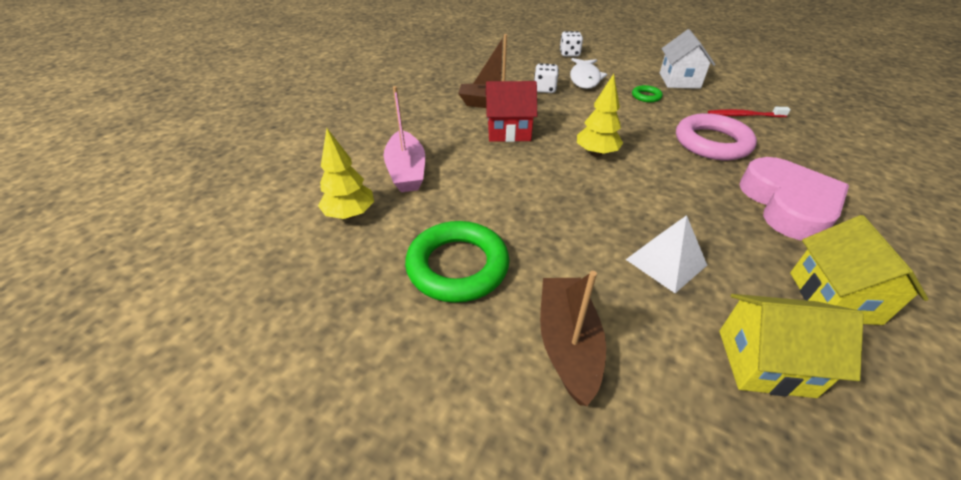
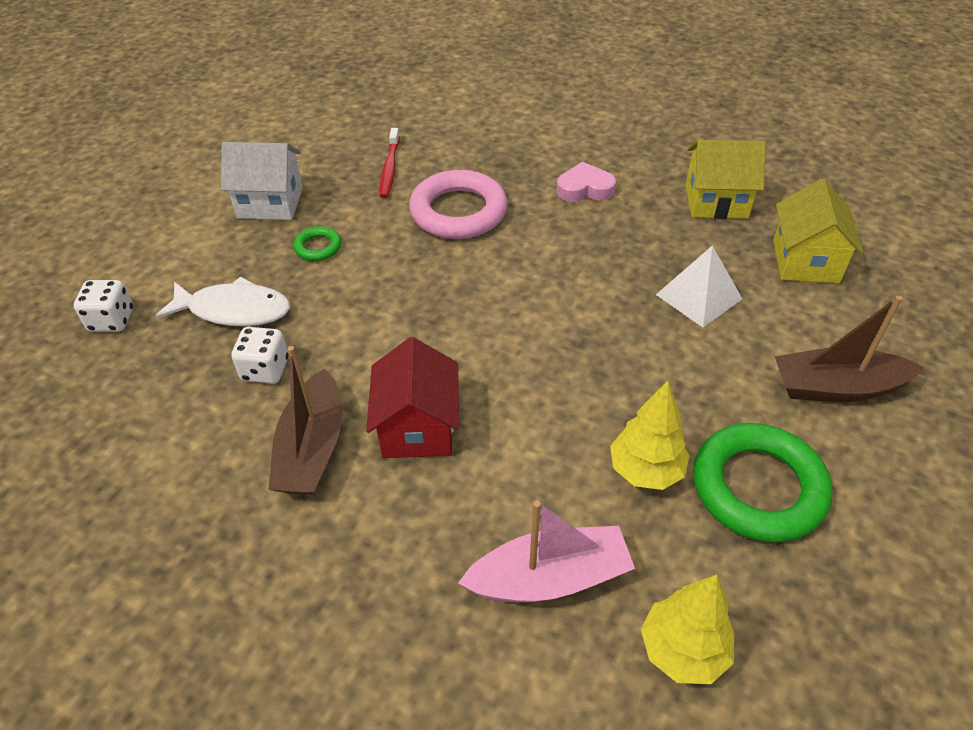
camera: 90 degrees left, 5 degrees up
(596, 153) = (487, 325): yellow tree -> yellow tree (645, 470)
(788, 205) = (584, 188): pink heart -> pink heart, size x0.53

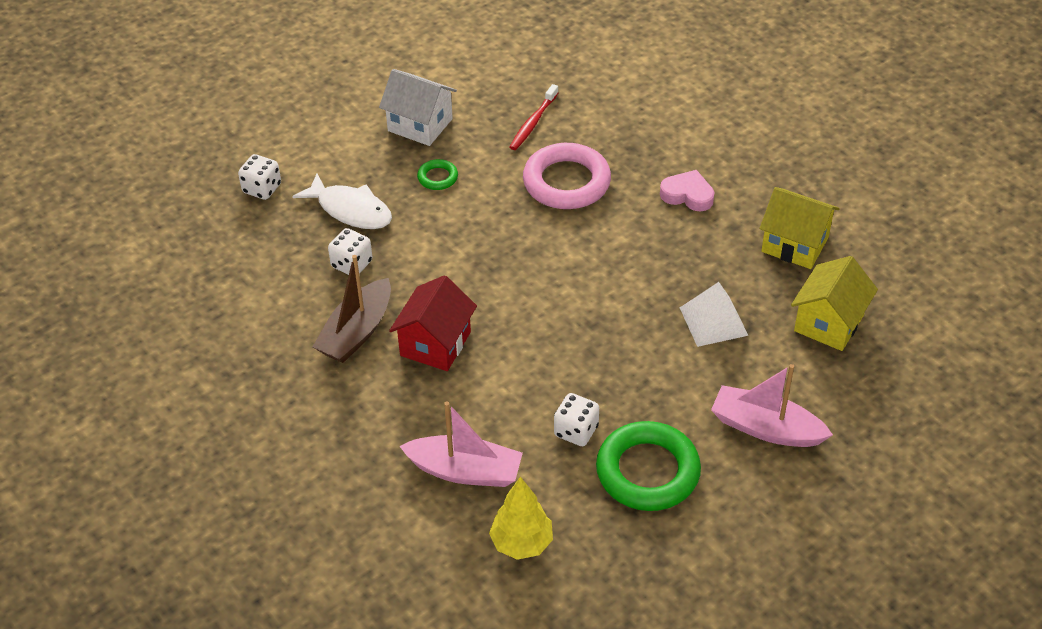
camera: 25 degrees right, 0 degrees up
(645, 470) = (576, 431): yellow tree -> white dice
(836, 387) = (766, 428): brown boat -> pink boat

